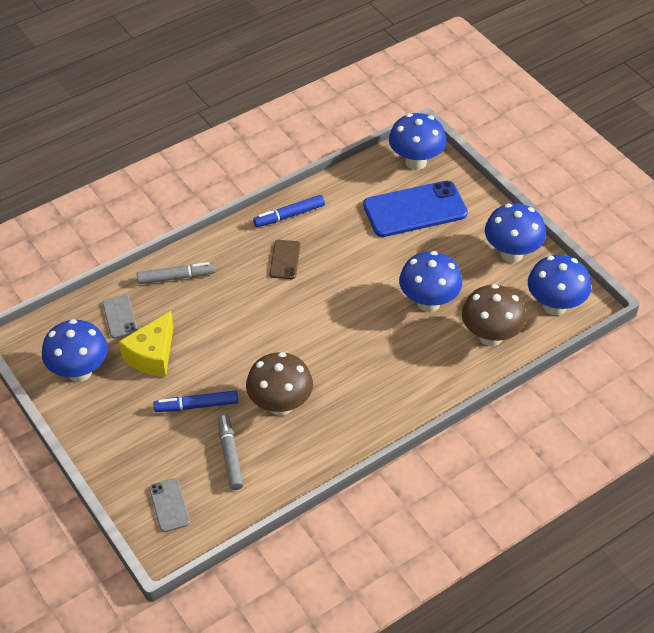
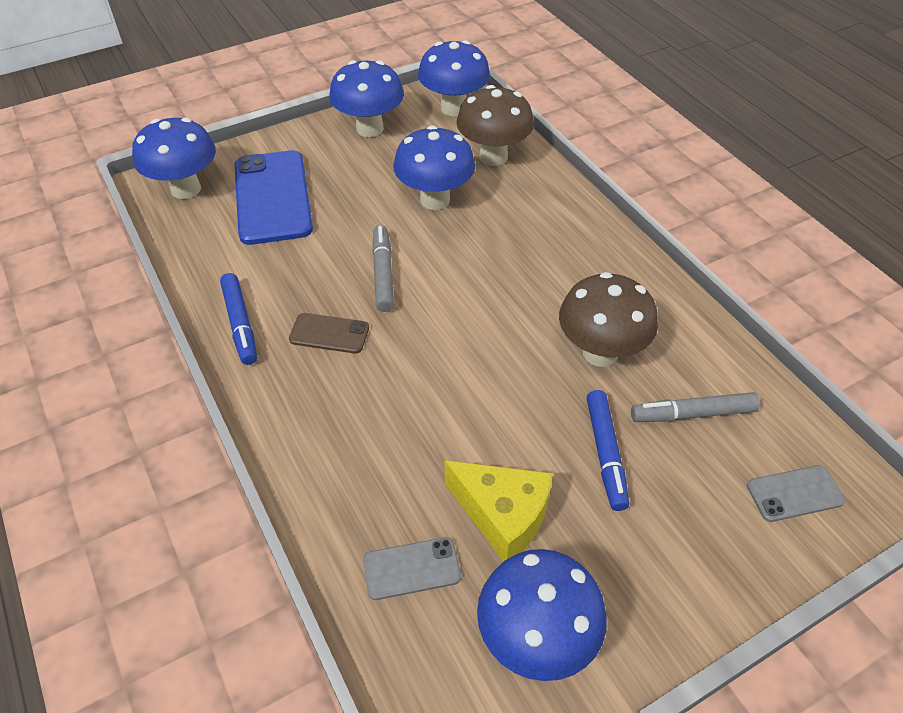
camera: 85 degrees left, 0 degrees up
(176, 277) = (334, 477): grey marker -> grey marker (383, 273)

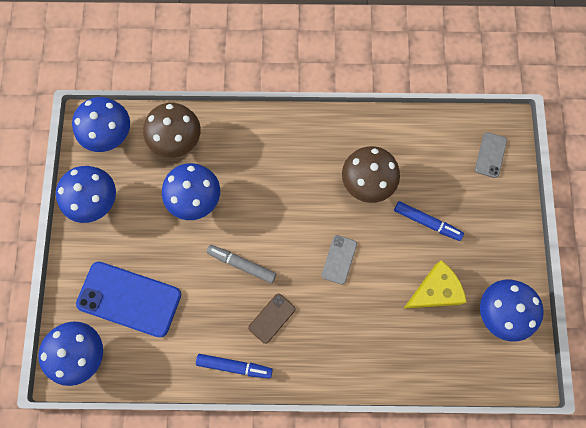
camera: 60 degrees left, 25 degrees up
(411, 568) = (440, 348): grey phone -> grey phone (339, 259)
(692, 414) = (427, 166): grey marker -> none

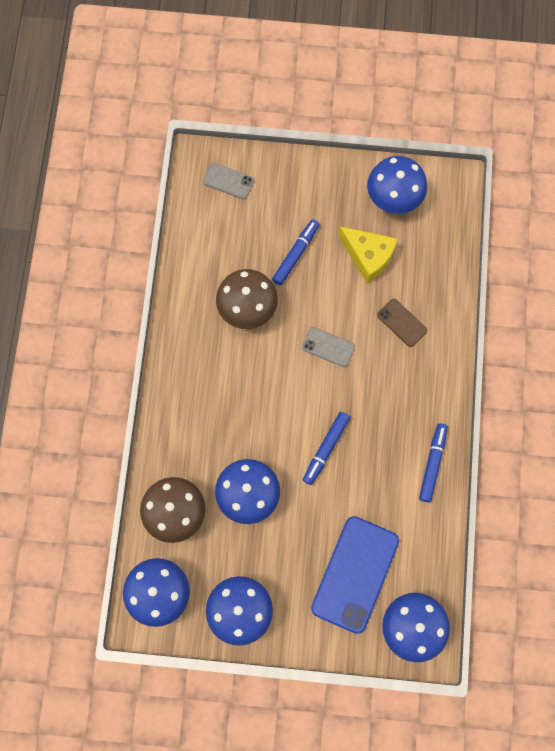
camera: 85 degrees left, 0 degrees up
(242, 264) = (326, 449): grey marker -> blue marker
(272, 318) = (385, 421): brown phone -> brown phone (401, 323)
(434, 291) = (368, 257): yellow cheese -> yellow cheese turned 150 degrees clockwise

